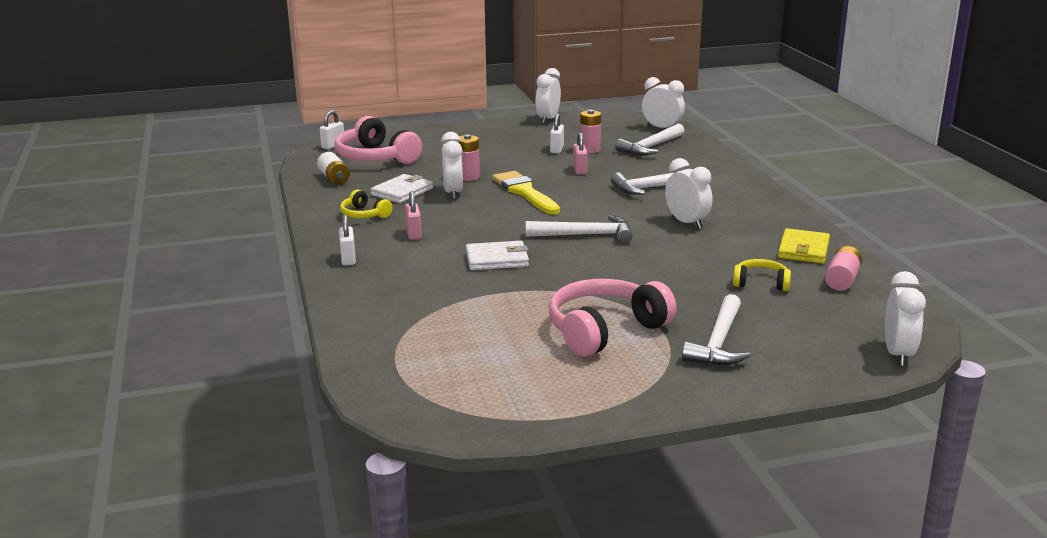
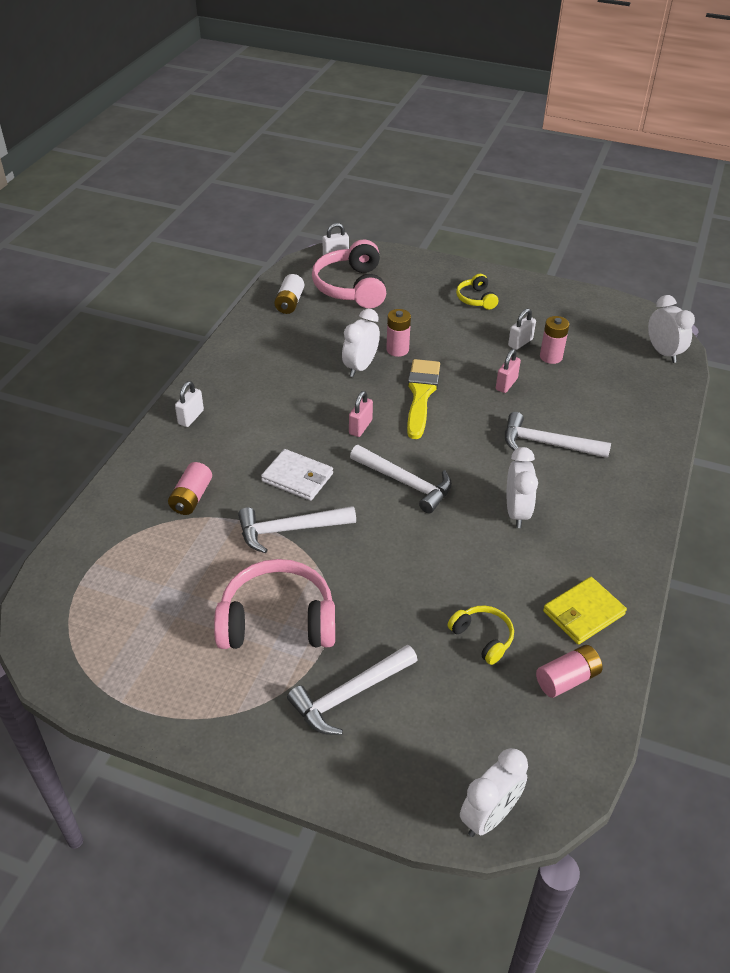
camera: 35 degrees right, 20 degrees up
(364, 214) = (262, 364): yellow headphones -> yellow headphones (476, 299)
(402, 192) = (322, 346): white wallet -> none
(413, 234) = (271, 409): pink padlock -> pink padlock (360, 427)
(424, 298) = (191, 498): none -> pink battery
(548, 119) = (563, 291): white clock -> none
(651, 147) = (616, 378): white hammer -> white hammer (290, 530)

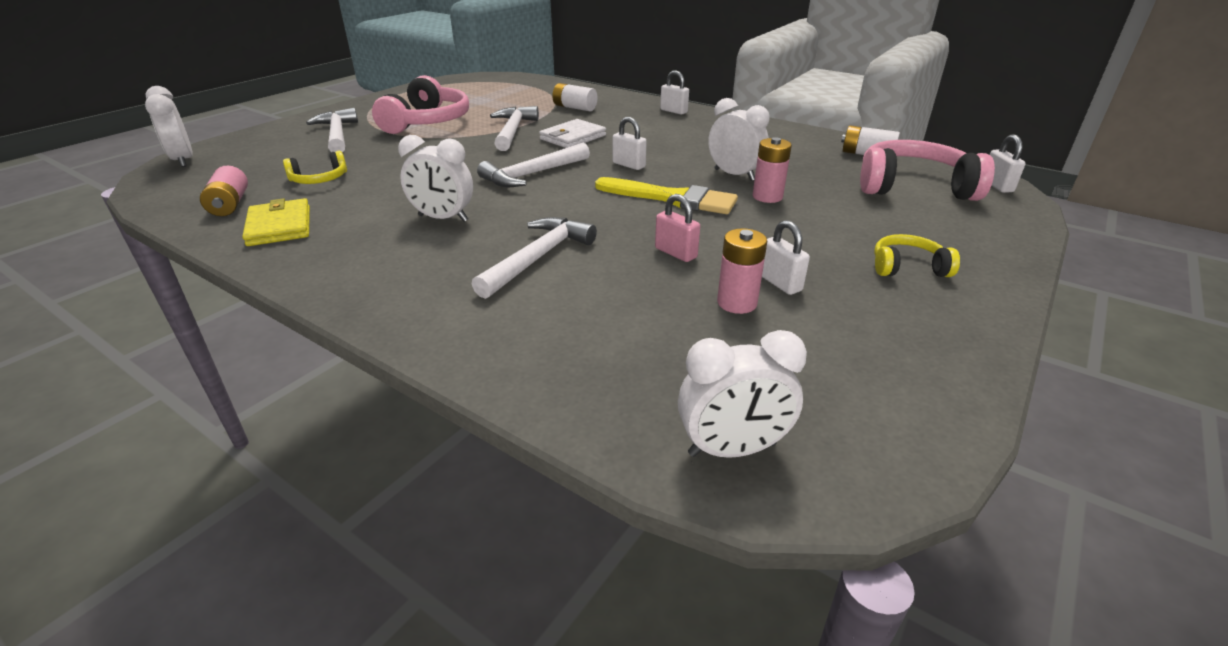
camera: 105 degrees right, 10 degrees down
(191, 498) = (574, 108): pink battery -> white battery
(360, 427) = (629, 165): pink padlock -> white padlock

